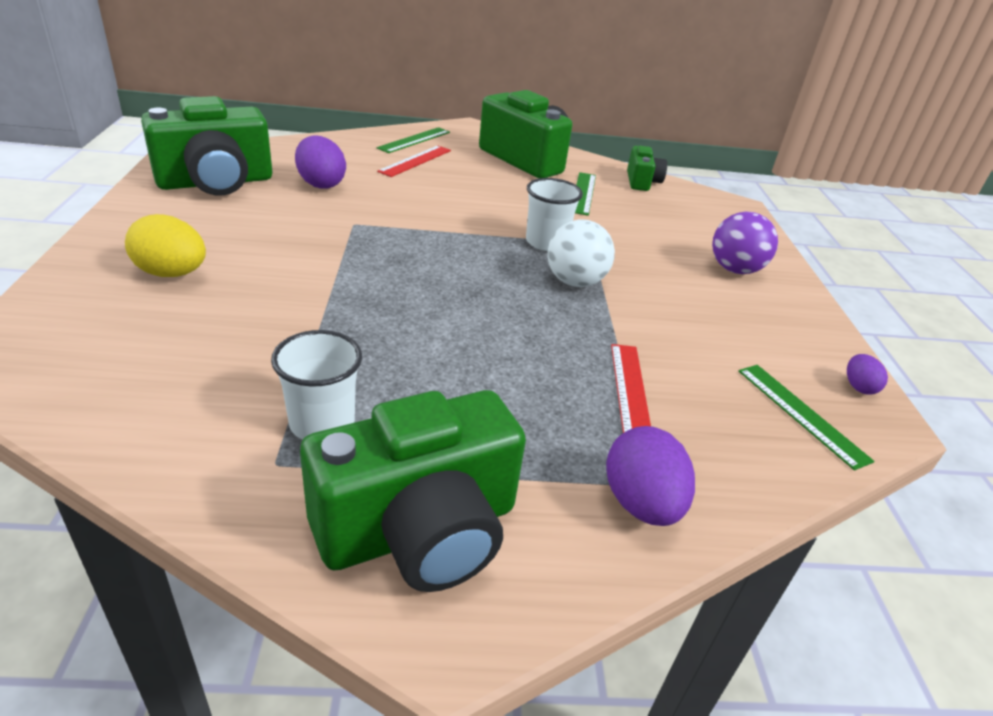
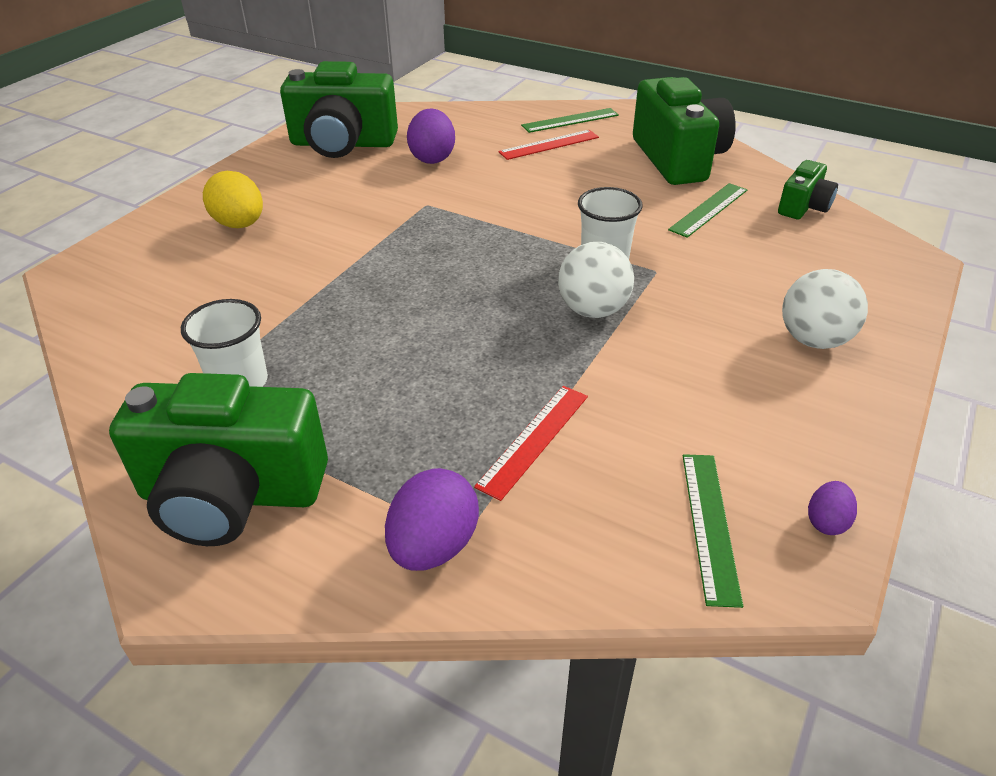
camera: 35 degrees right, 5 degrees up
(735, 269) = (814, 339): purple ball -> white ball

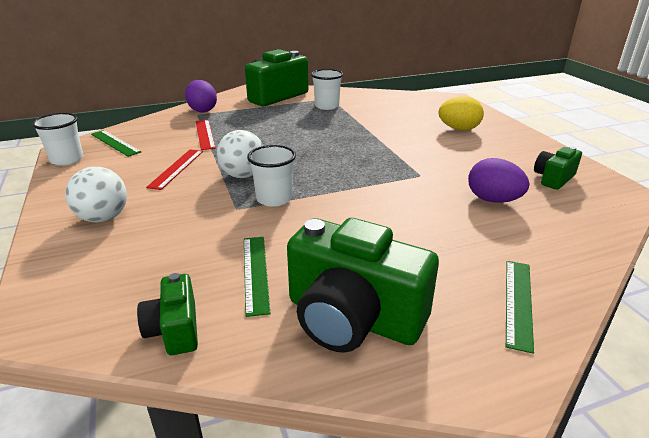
camera: 130 degrees right, 10 degrees down
(343, 144) = (553, 178): green camera -> green camera, size x0.51
(549, 145) = (466, 259): red ruler -> red ruler (176, 168)
(826, 521) = (67, 159): purple egg -> white cup

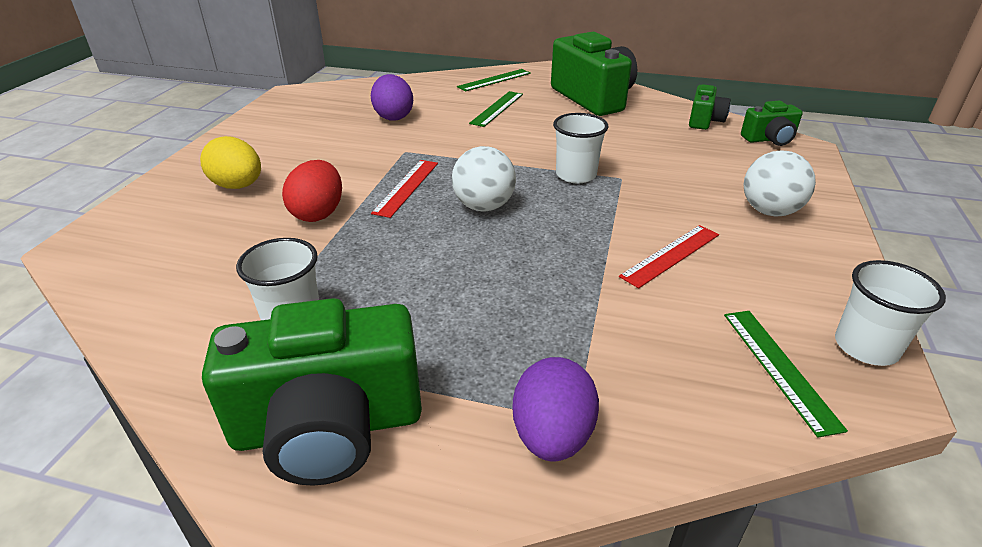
camera: 145 degrees left, 5 degrees up
(205, 134) = (594, 324): red ruler -> red ruler (406, 187)
(243, 175) = (587, 213): white ball -> white ball (484, 206)
(255, 273) = (636, 130): green ruler -> green ruler (497, 108)
(391, 131) = (318, 213): none -> red egg
(553, 178) = (309, 114): green camera -> green camera (769, 139)

